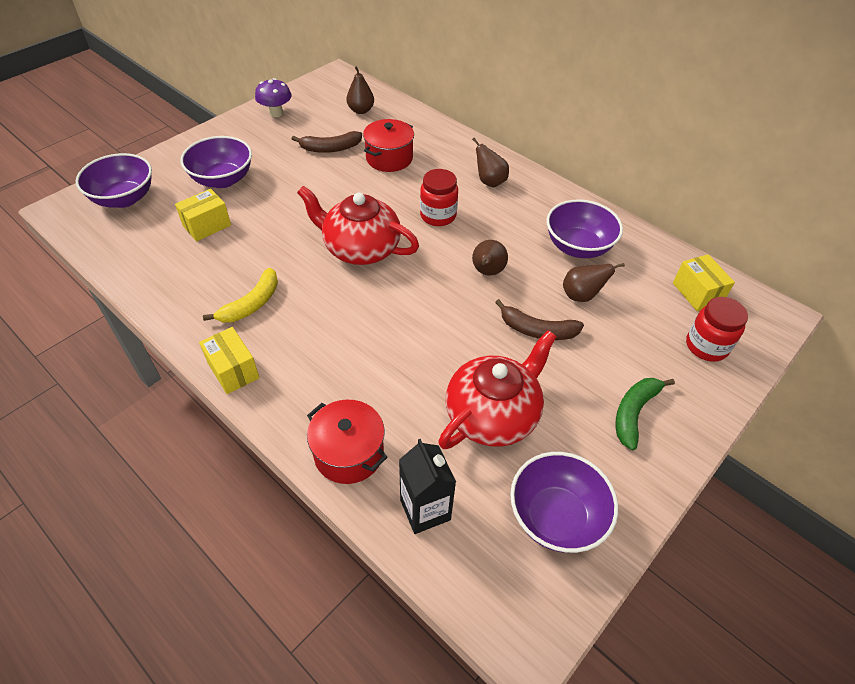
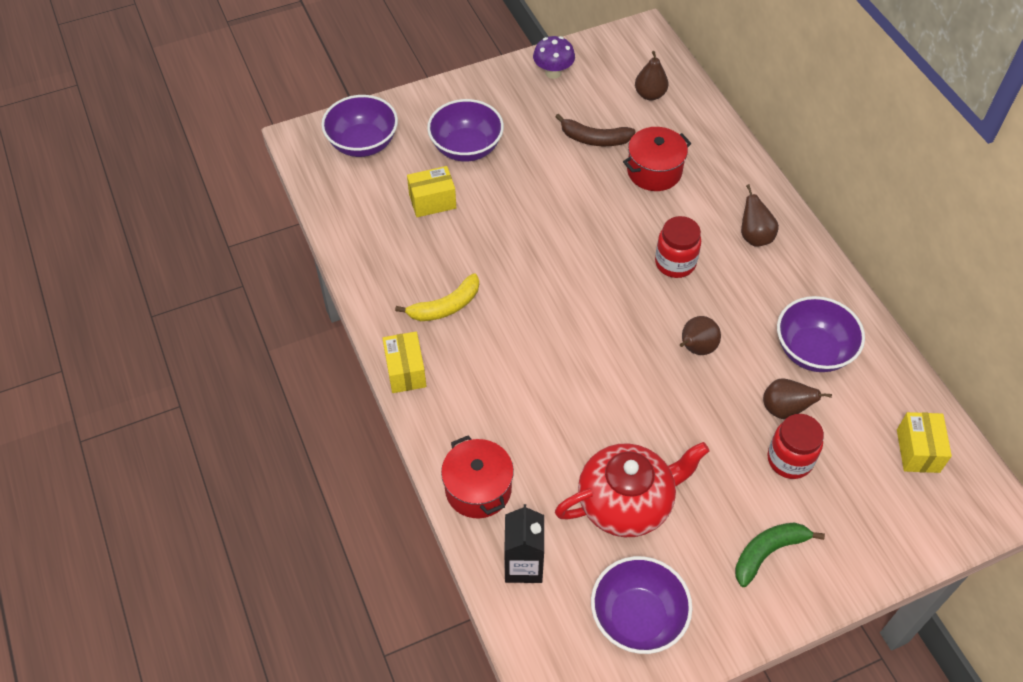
camera: 25 degrees right, 5 degrees up
(360, 248) = (575, 277): red teapot -> none
(537, 330) = (715, 431): brown banana -> none
(706, 346) = (889, 513): red jar -> red jar (789, 460)

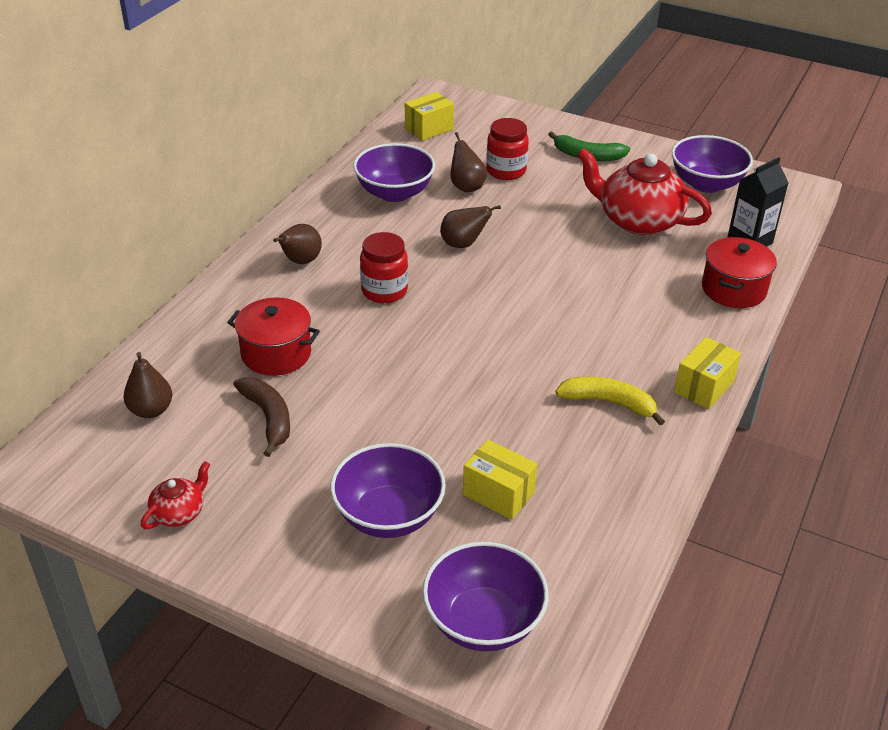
camera: 130 degrees left, 15 degrees down
(553, 72) = (179, 512): purple mushroom -> red teapot

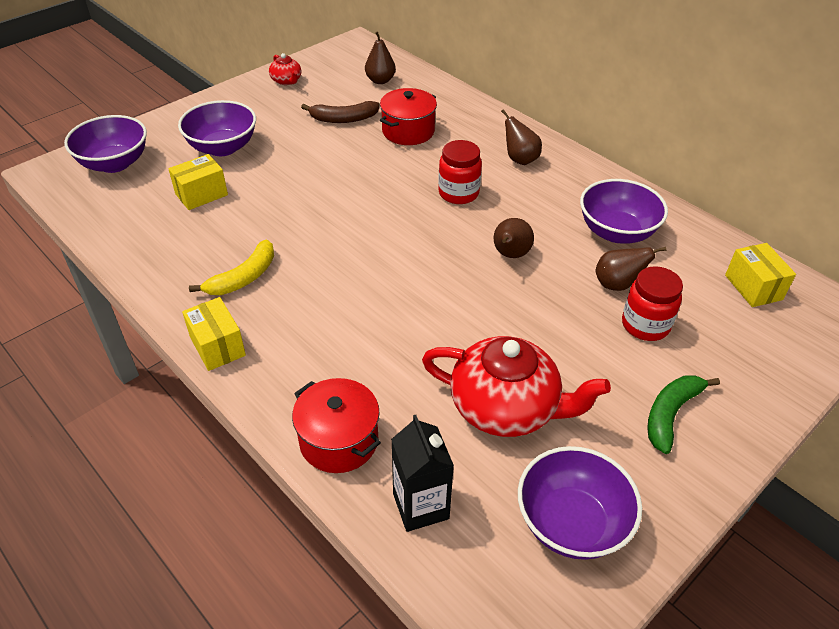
camera: 110 degrees right, 5 degrees up
(638, 220) = (506, 407): red teapot -> red teapot turned 60 degrees clockwise

